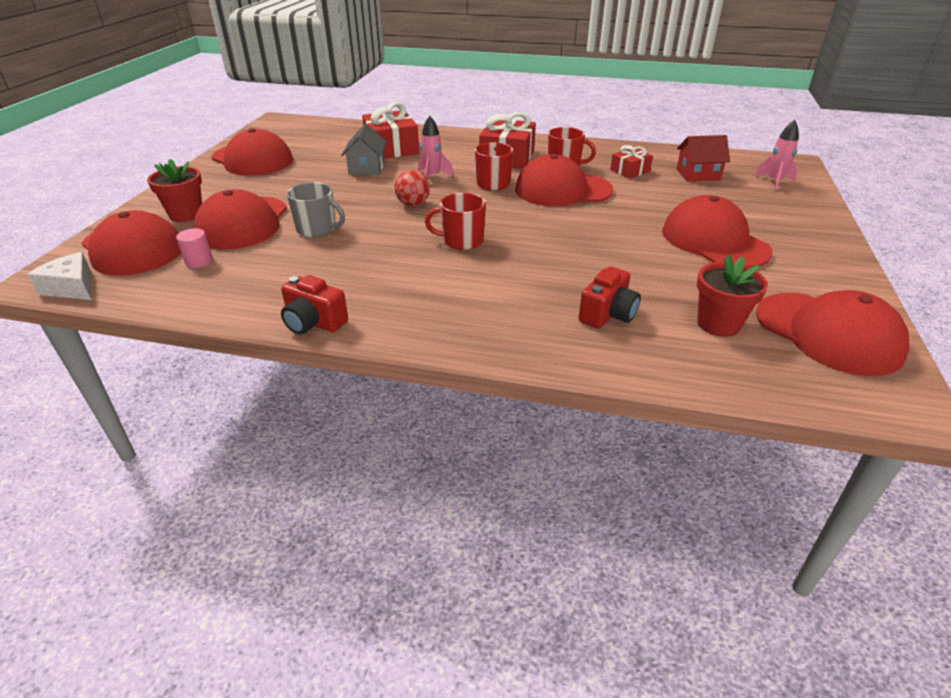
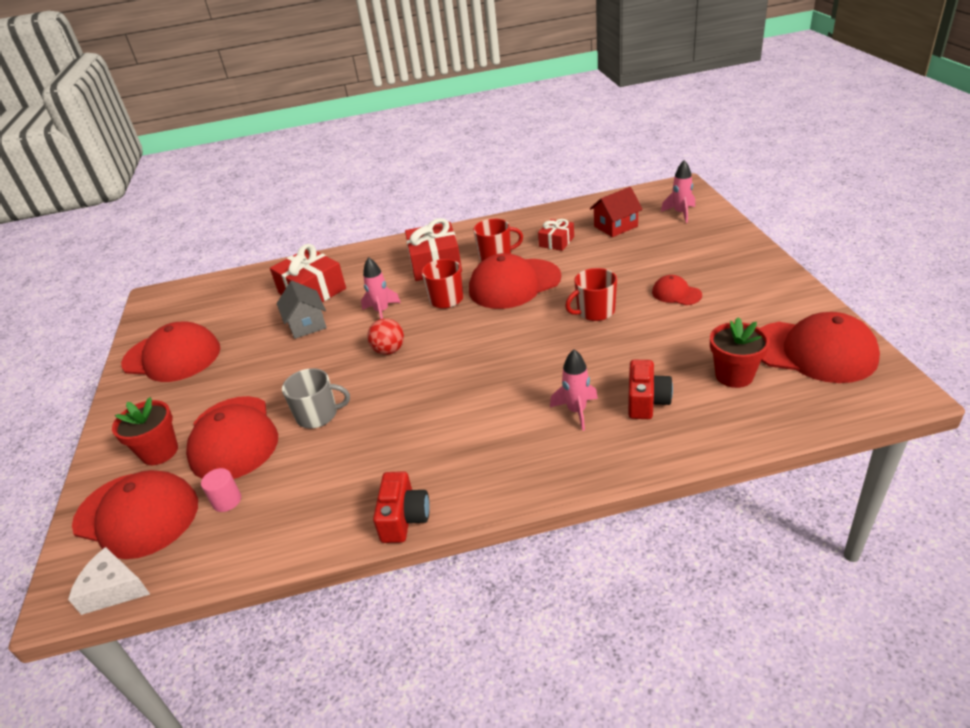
camera: 20 degrees left, 0 degrees up
(313, 322) = (404, 518): red camera -> red camera turned 90 degrees counterclockwise
(462, 241) = (467, 374): red mug -> red mug (595, 311)
(533, 299) = (576, 411): none -> pink rocket
(714, 241) = (676, 293): red cap -> red cap, size x0.48

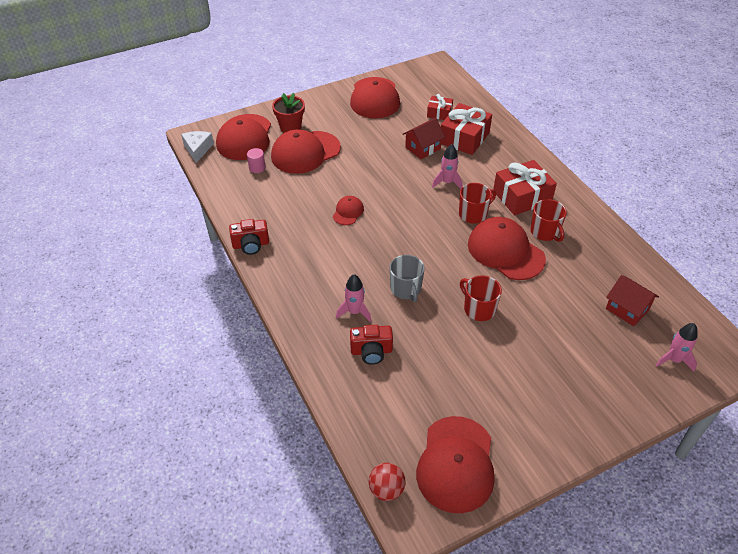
camera: 70 degrees right, 10 degrees up
(306, 324) = (423, 148): grey house -> red house
(318, 415) = (331, 183): grey mug -> grey mug (406, 289)
(389, 350) = (402, 198): red ball -> red ball (386, 489)
(556, 242) = (583, 269): red gift -> red gift (439, 113)
(676, 293) = (520, 363): red cap -> red cap (348, 212)
(734, 375) = (412, 406): red flower pot -> none

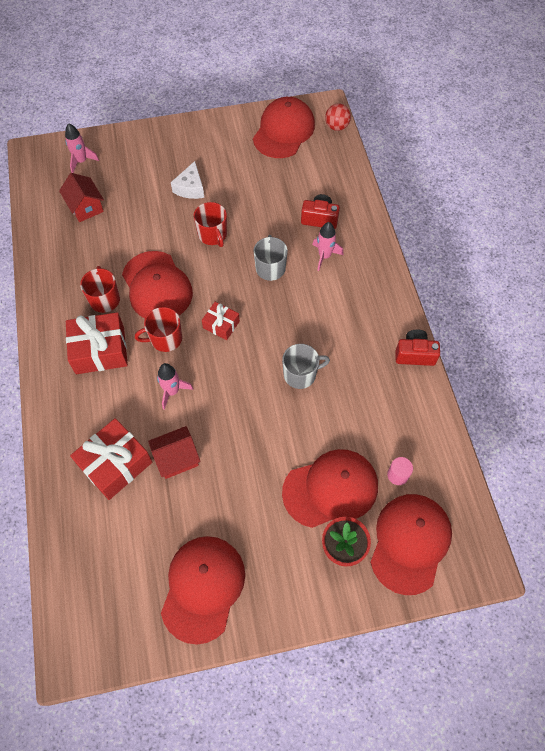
camera: 165 degrees left, 15 degrees up
(198, 149) = (476, 533): white cheese -> white cheese (190, 188)
(348, 212) = (300, 374): red cap -> grey mug
(439, 113) = (124, 525): red gift -> red gift (221, 325)

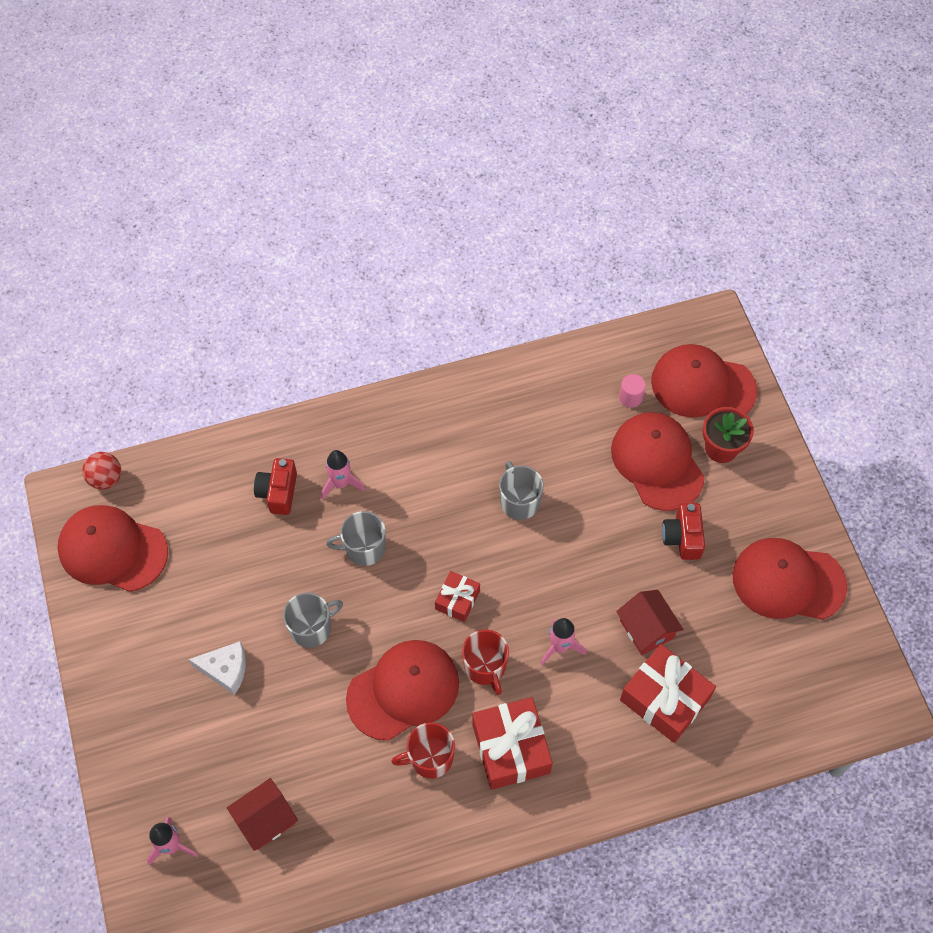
camera: 95 degrees left, 0 degrees up
(212, 235) = (312, 628): red mug -> grey mug
(414, 354) = (478, 380): red camera -> red camera (682, 537)

